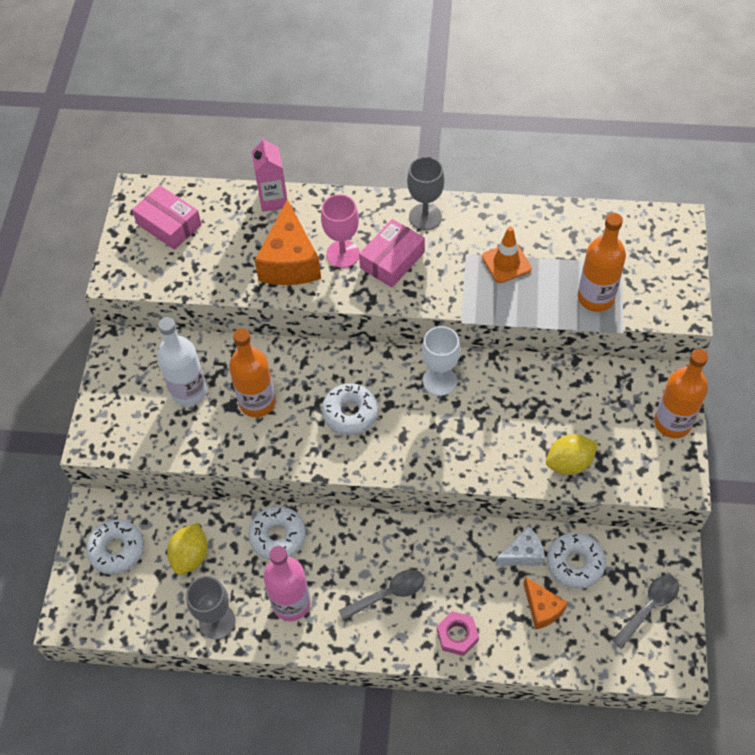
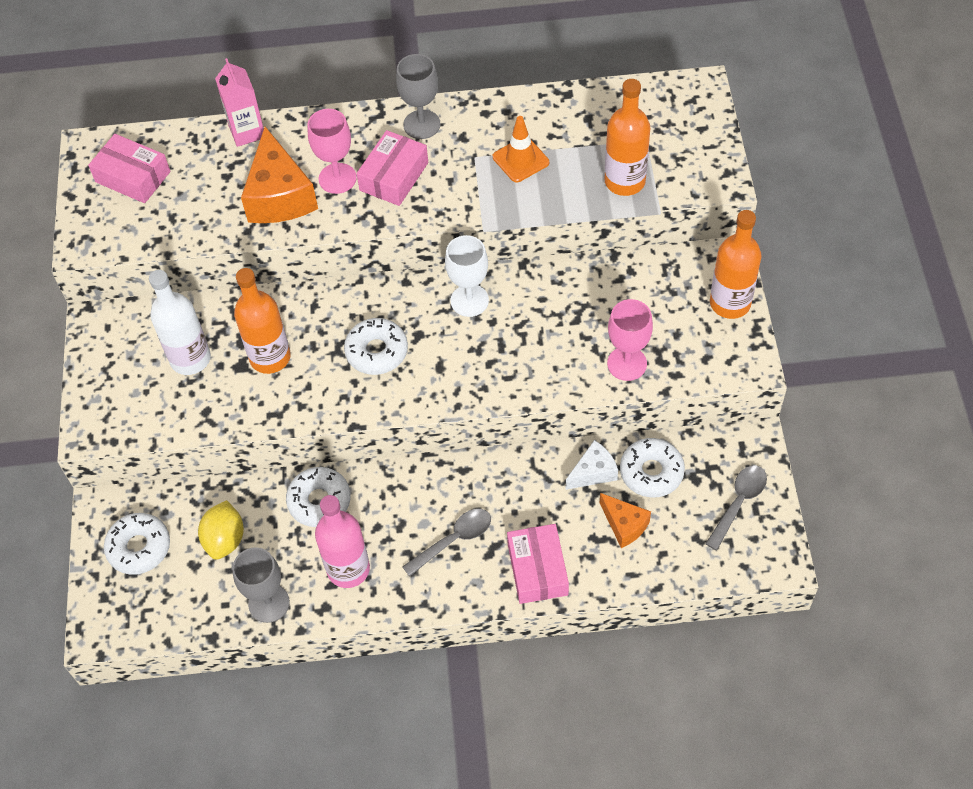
camera: 10 degrees left, 0 degrees up
(457, 635) = (537, 569): pink nut -> pink box
(569, 463) = (627, 363): yellow lemon -> pink goblet

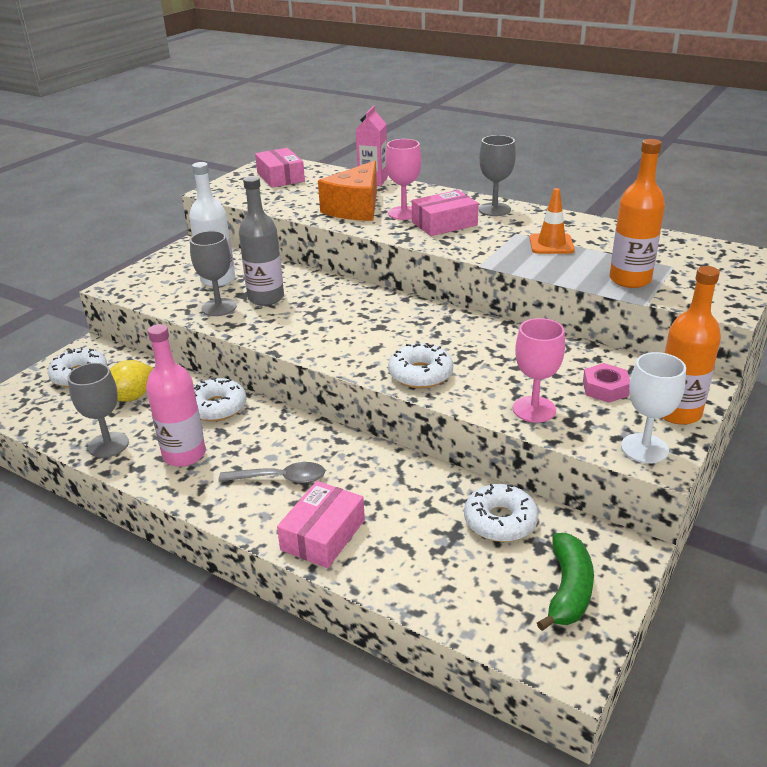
camera: 35 degrees right, 25 degrees down
(237, 398) = (219, 307): none -> grey goblet
(270, 357) = (266, 298): orange bottle -> grey bottle
(377, 351) = (339, 323): white donut -> white donut (420, 374)
(469, 300) = (441, 324): white goblet -> white goblet (644, 448)
(593, 472) = (445, 494): white cheese -> none
(624, 525) = (435, 546): orange cheese -> none
(661, 306) = (605, 388): none -> pink nut
(738, 503) = (568, 590): grey spoon -> green banana

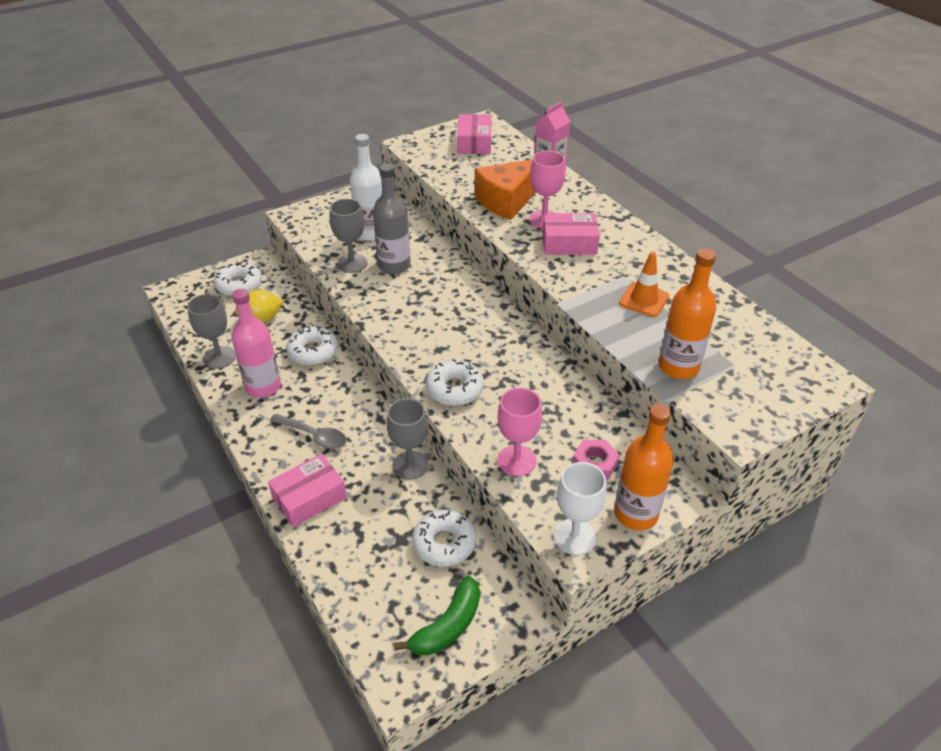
camera: 25 degrees right, 10 degrees up
(494, 209) = (629, 240): grey goblet -> grey goblet (410, 465)

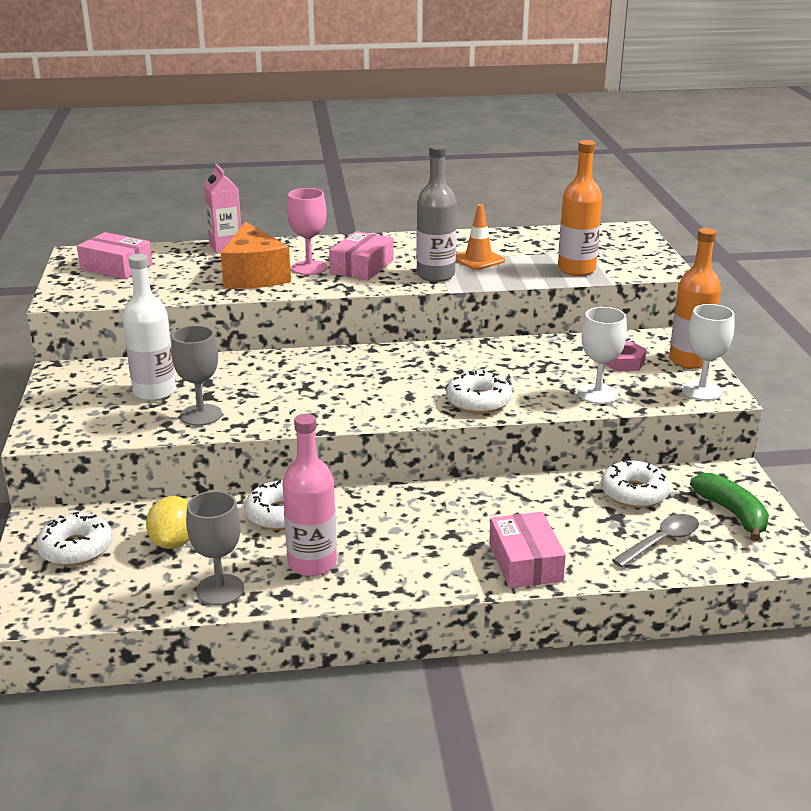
camera: 65 degrees left, 15 degrees down
(314, 436) = (429, 541): grey spoon -> grey spoon (661, 541)
(394, 265) = (236, 391): grey bottle -> grey bottle (435, 275)
(410, 465) = (518, 489): grey goblet -> none
(517, 460) = (598, 394): pink goblet -> white goblet

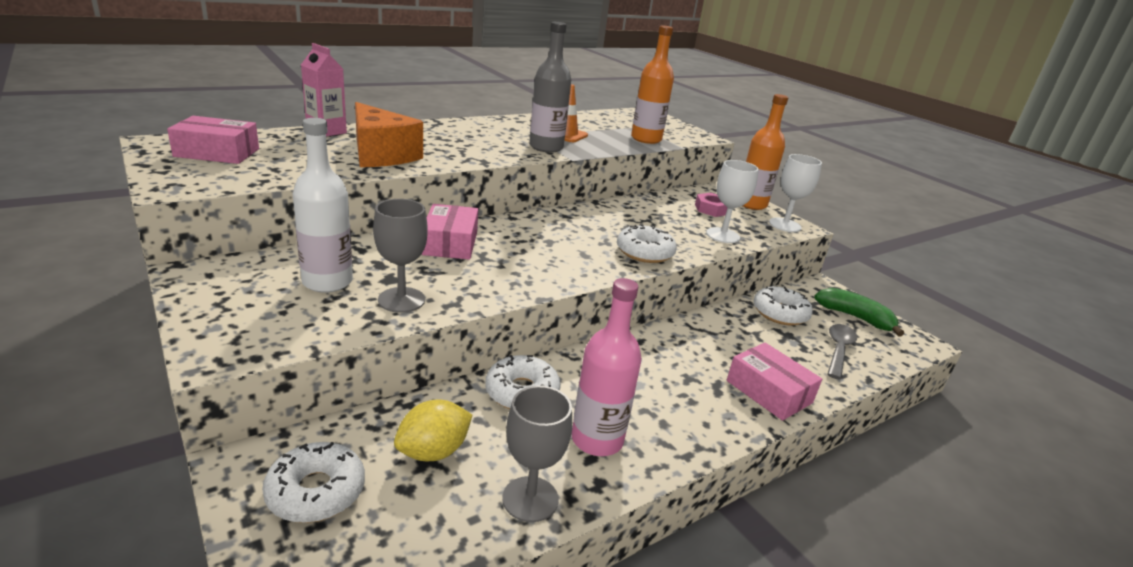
camera: 30 degrees left, 0 degrees up
(174, 542) = (433, 451): yellow lemon -> yellow lemon turned 75 degrees clockwise
(309, 268) = (428, 146): pink goblet -> none
(362, 267) = (476, 143): pink box -> pink box (450, 243)

